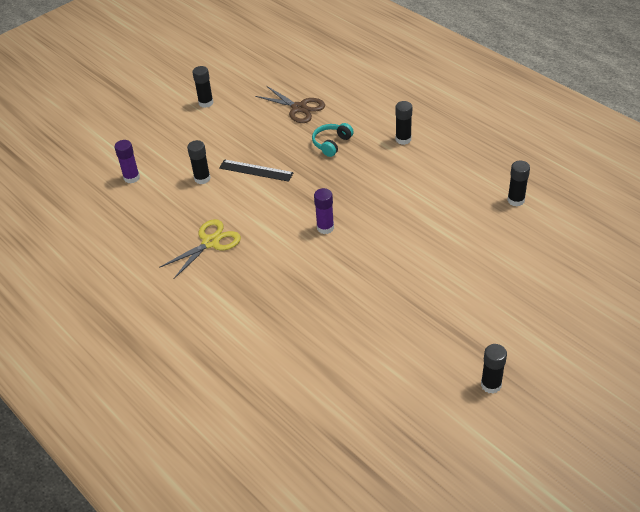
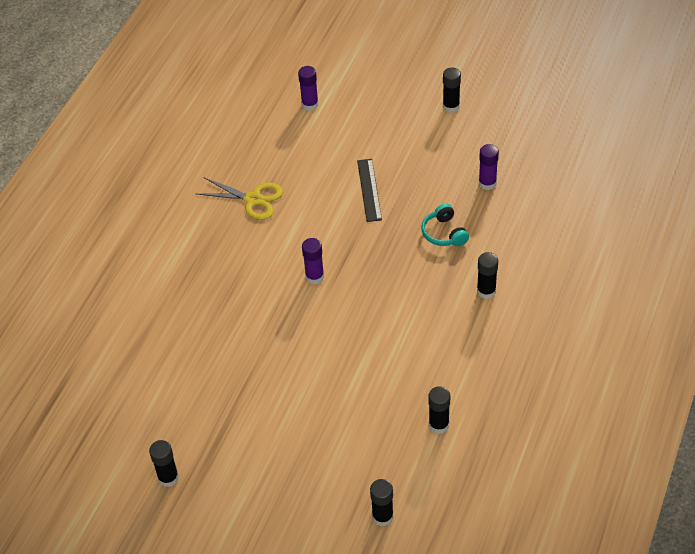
camera: 65 degrees right, 5 degrees up
(202, 178) = (335, 155): black glue stick -> black glue stick (382, 516)
(299, 108) = (487, 183): brown scissors -> purple glue stick
(331, 144) = (444, 233): turquoise headphones -> turquoise headphones turned 120 degrees counterclockwise

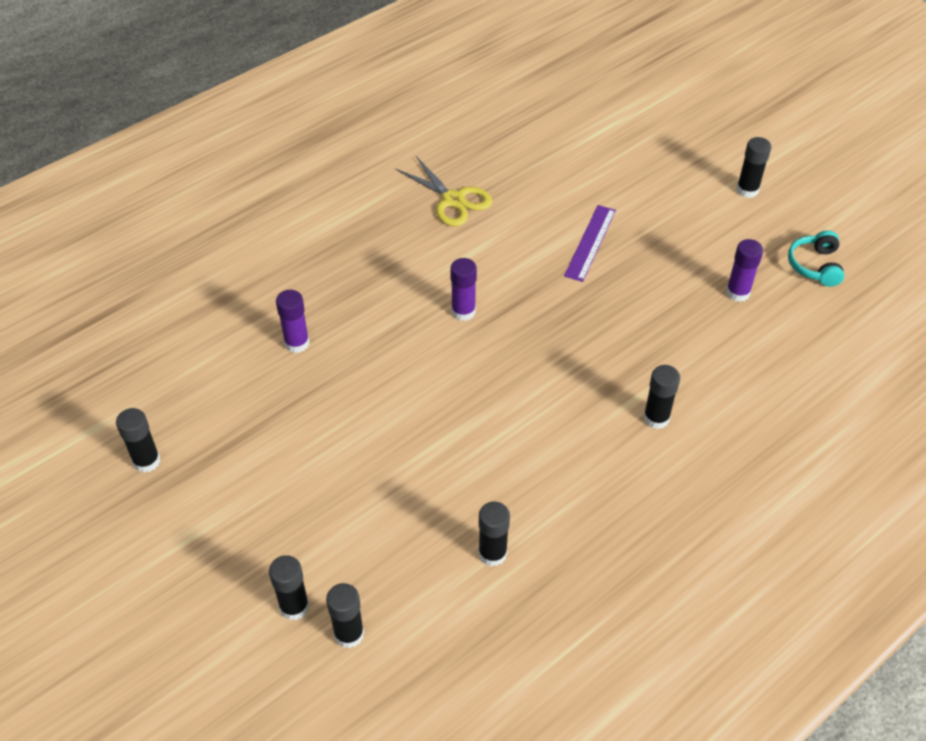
camera: 25 degrees right, 0 degrees up
(310, 104) = (584, 126): purple glue stick -> purple glue stick (297, 343)
(336, 518) = (294, 606): none -> black glue stick
(369, 190) = (590, 242): black ruler -> purple ruler
(444, 233) = (647, 327): turquoise headphones -> turquoise headphones (815, 266)

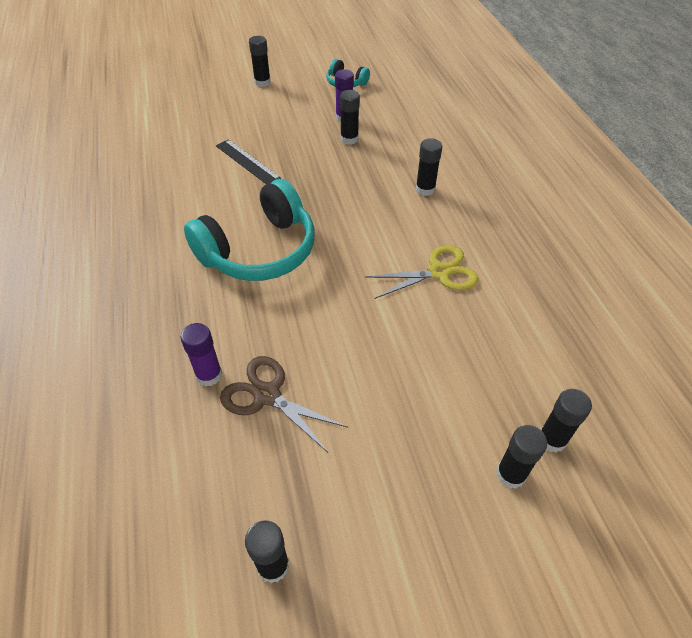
camera: 65 degrees left, 0 degrees up
(295, 392) = (267, 395): none -> brown scissors
(453, 200) = (136, 215): yellow scissors -> yellow scissors (439, 272)
(463, 311) = (259, 250): purple glue stick -> turquoise headphones
(492, 553) = (505, 315): black glue stick -> black glue stick (349, 139)
(590, 242) = (247, 162): purple ruler -> black ruler

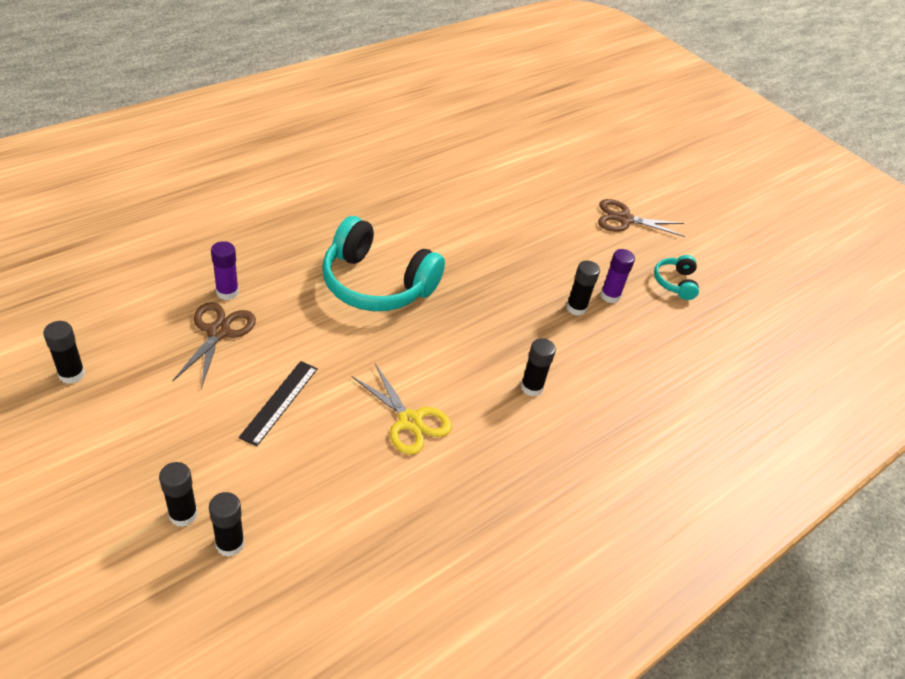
camera: 60 degrees right, 5 degrees down
(247, 162) = (491, 243): black ruler -> black ruler (279, 402)
(262, 82) = (624, 219): black glue stick -> brown scissors

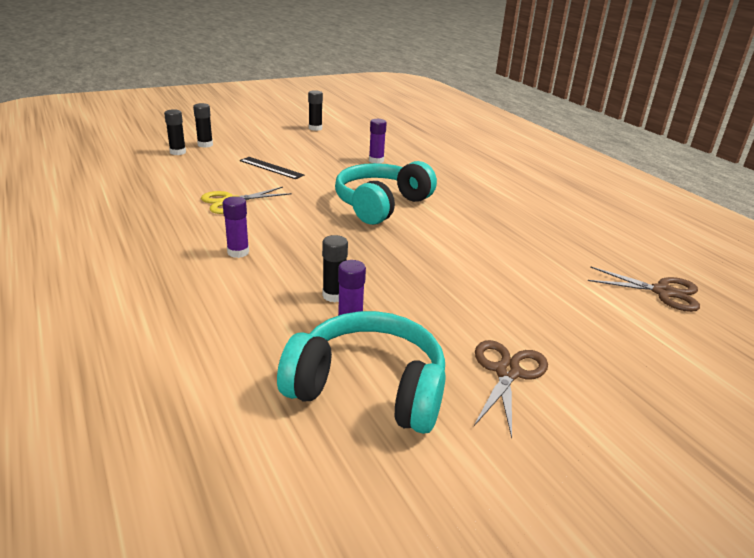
camera: 105 degrees right, 15 degrees down
(218, 332) = (339, 157): brown scissors -> brown scissors (662, 292)
(531, 387) = (238, 252): black glue stick -> purple glue stick
(675, 283) = (368, 388): turquoise headphones -> turquoise headphones, size x2.13

